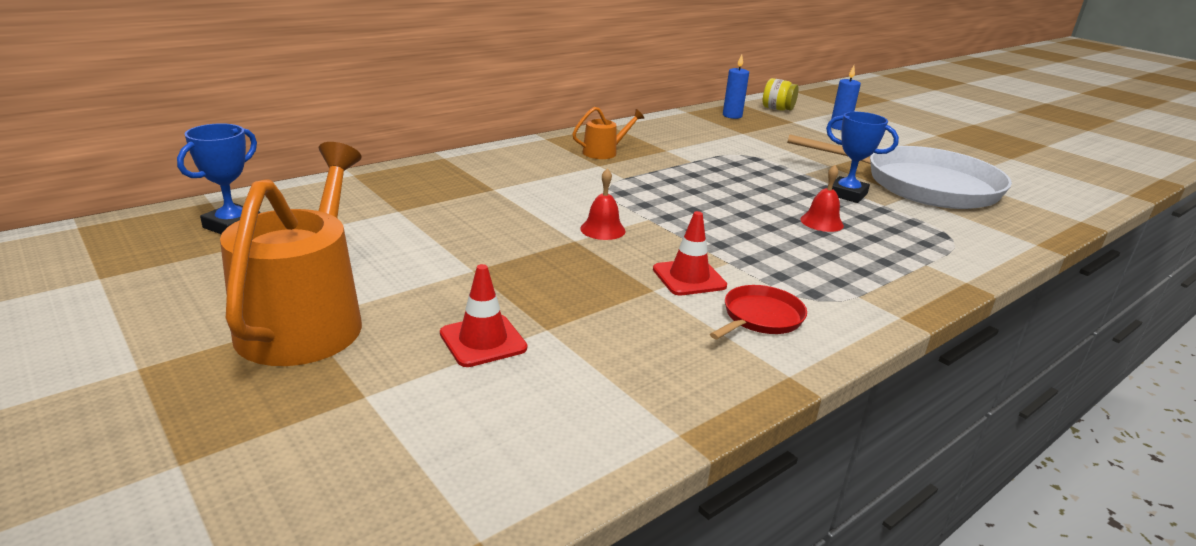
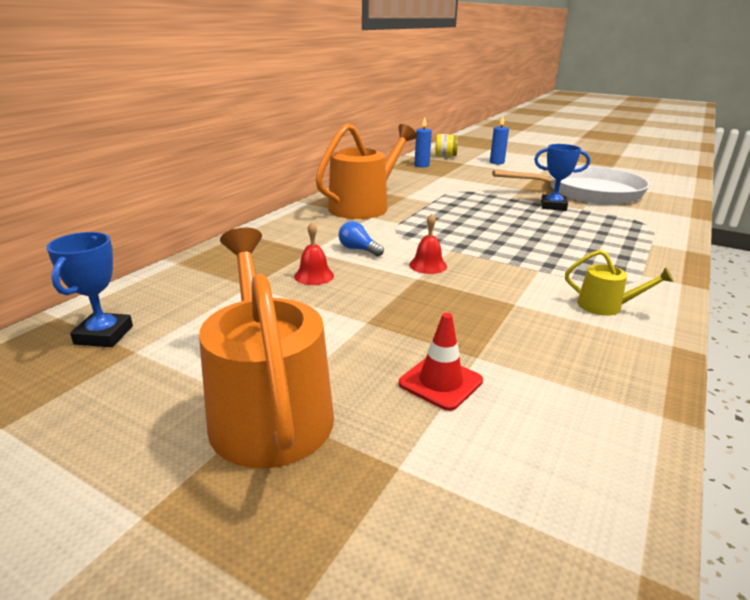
camera: 20 degrees left, 0 degrees up
(545, 198) = (358, 249): none -> blue light bulb
(604, 152) = (363, 206): orange watering can -> orange watering can, size x2.12
(689, 278) = (527, 288): red traffic cone -> none
(760, 317) = (605, 306): red pan -> yellow watering can
(821, 222) = (561, 228): red bell -> red bell (314, 276)

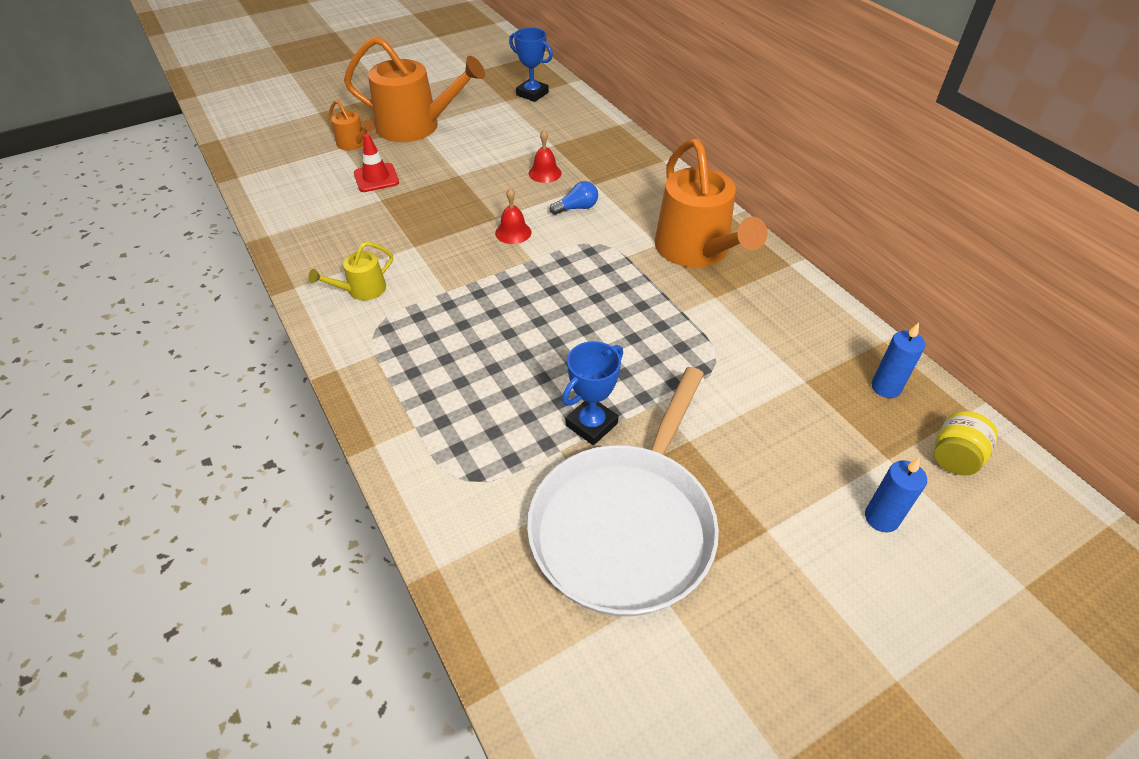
camera: 120 degrees right, 20 degrees up
(377, 457) = (354, 144): none -> orange watering can

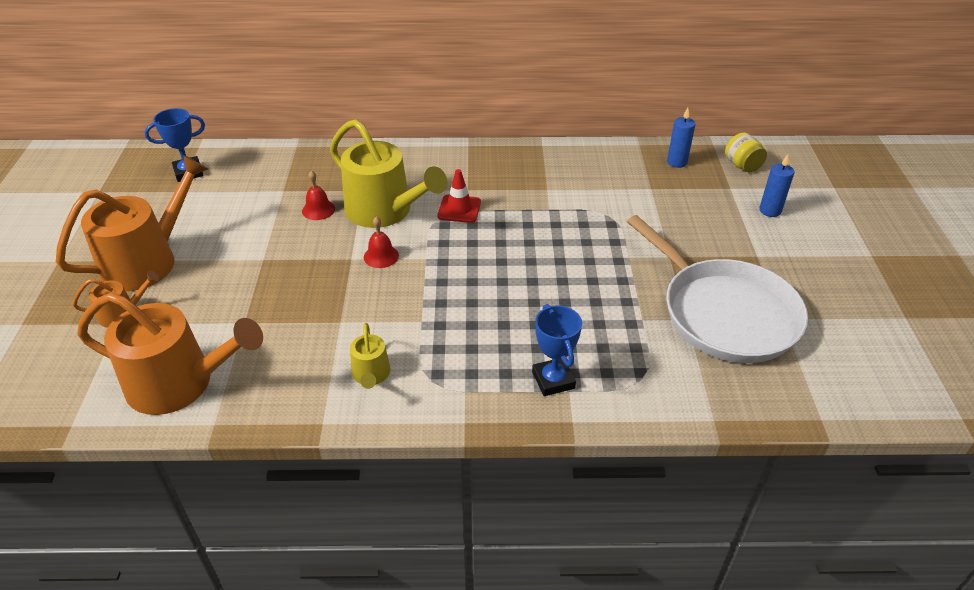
camera: 60 degrees left, 5 degrees down
(376, 178) = (204, 315): red traffic cone -> red traffic cone (459, 209)
(577, 208) = (384, 211): blue light bulb -> yellow watering can
(591, 424) = (627, 295): blue trophy -> blue trophy (553, 380)
(696, 250) = (491, 176): orange watering can -> orange watering can (179, 383)

